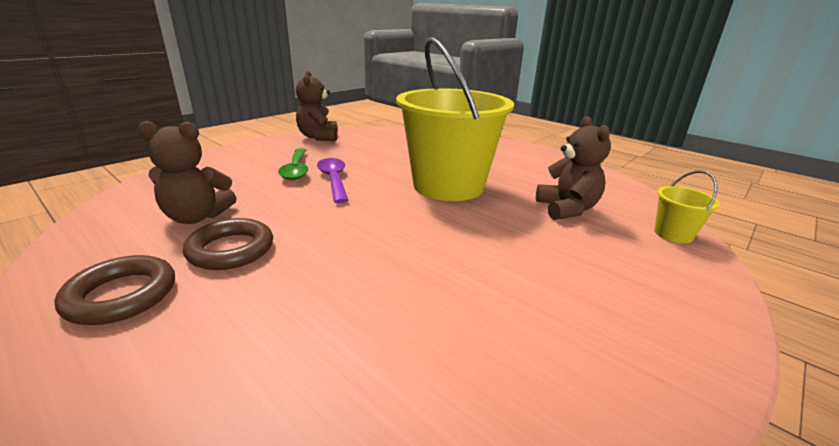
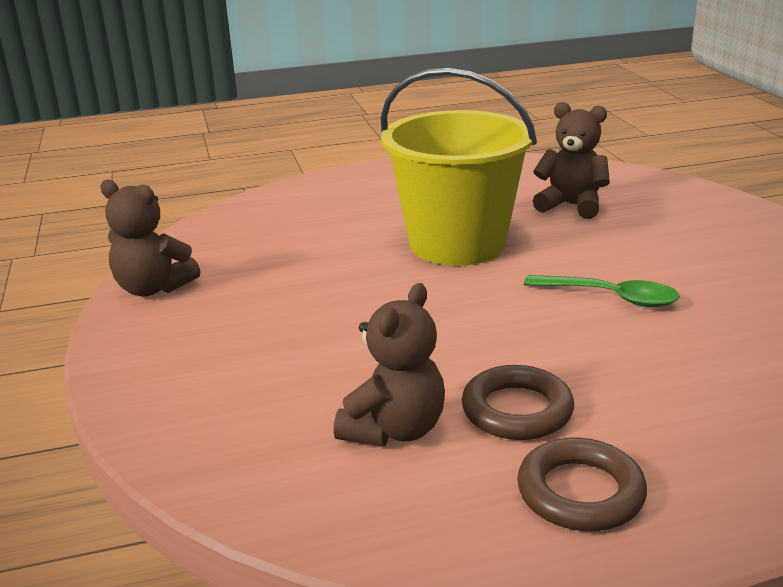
camera: 55 degrees left, 0 degrees up
(296, 170) = (289, 331): green spoon -> green spoon (611, 297)
(334, 180) = (361, 309): purple spoon -> none
(673, 234) = (652, 183): yellow bucket -> none

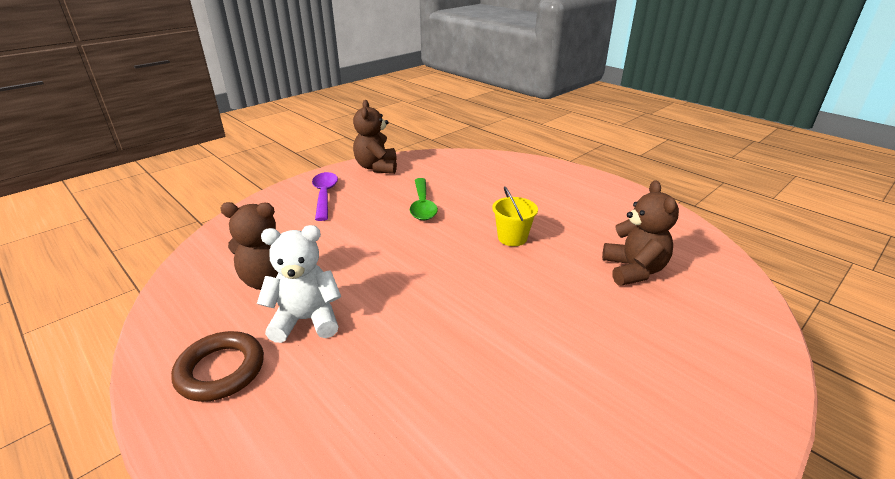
camera: 60 degrees right, 5 degrees up
(187, 347) = (324, 195): none -> purple spoon
(457, 244) = (512, 238): yellow bucket -> yellow bucket, size x0.40
(517, 410) = (306, 320): brown ring -> white teddy bear
(611, 297) = (488, 327): green spoon -> green spoon (422, 205)

